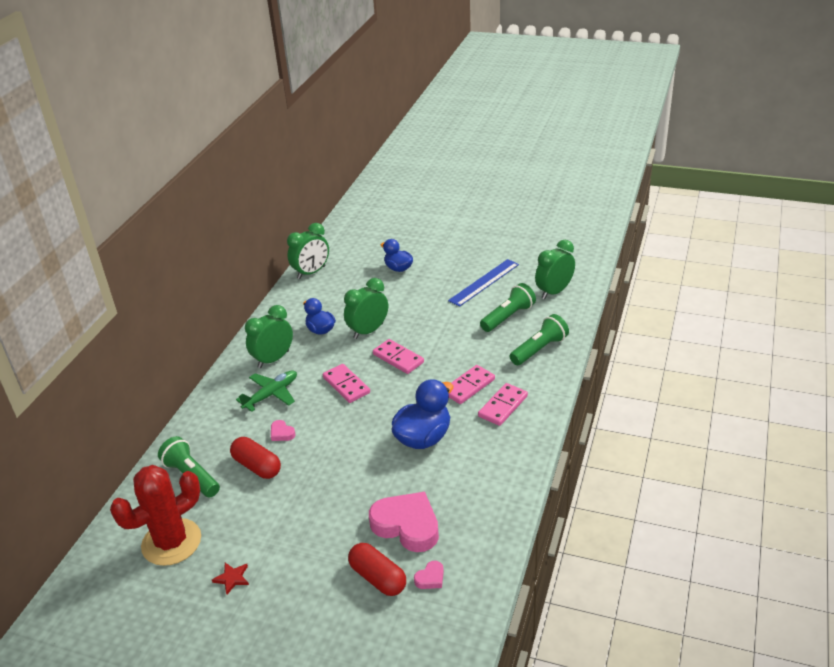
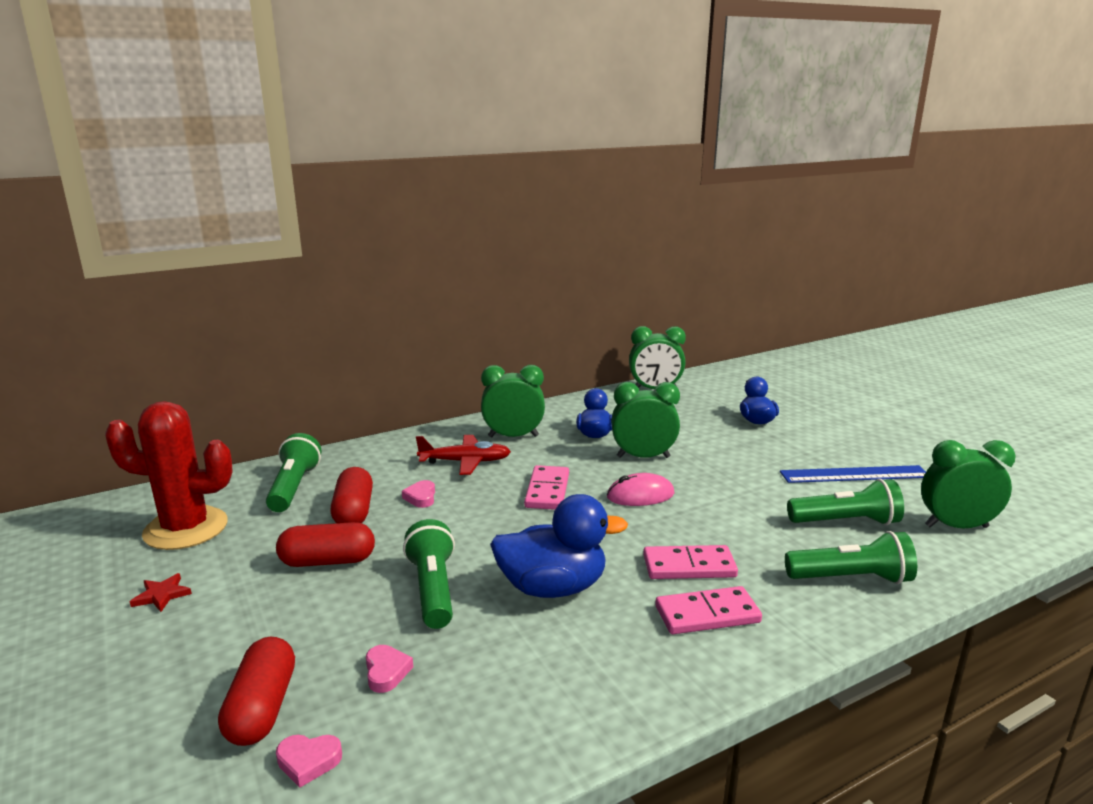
camera: 40 degrees right, 15 degrees down
(271, 394) = (465, 462): green plane -> red plane
(291, 501) = (328, 561): none -> red capsule
(369, 477) = (433, 589): none -> green flashlight
(398, 358) = (640, 495): pink domino -> pink mouse
(407, 525) = (386, 672): pink heart -> pink heart, size x0.43

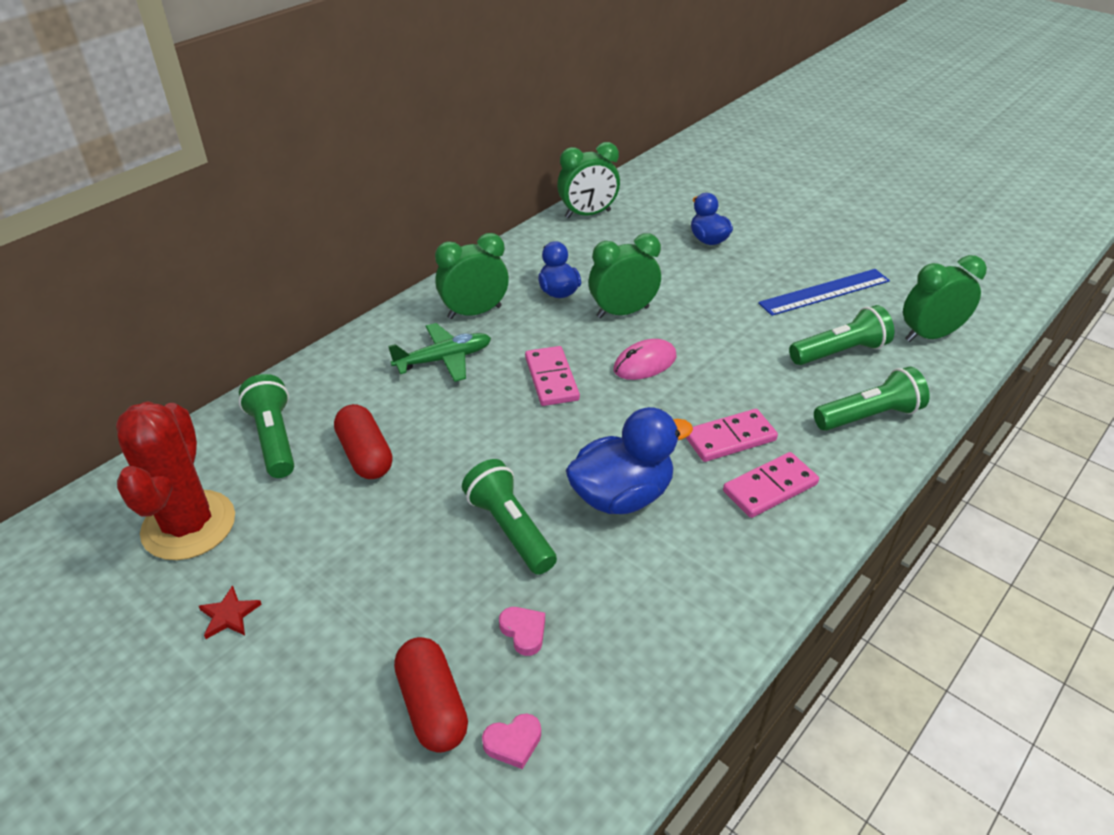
camera: 20 degrees left, 20 degrees up
(186, 529) = (189, 525): red cactus -> red cactus turned 75 degrees counterclockwise
(328, 561) = (380, 524): red capsule -> none
(421, 497) = (426, 418): pink heart -> none
(465, 462) = (444, 359): red plane -> green plane

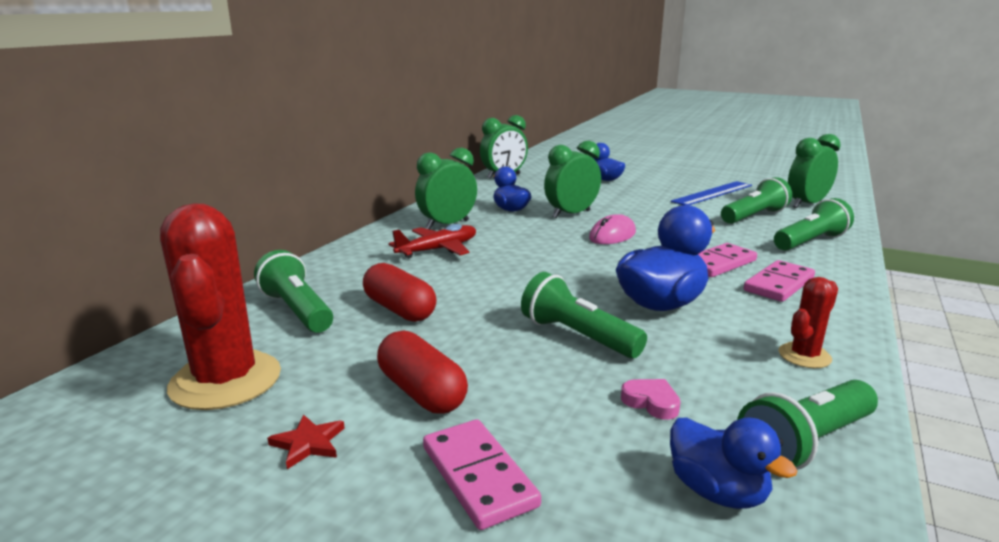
camera: 15 degrees left, 20 degrees down
(432, 706) = (601, 477): red capsule -> red capsule (421, 392)
(444, 359) = (438, 250): green plane -> red plane
(513, 743) = (717, 491): pink heart -> blue duck
(551, 379) = (542, 250): pink domino -> pink domino (479, 476)
(624, 711) = (806, 443): none -> green flashlight
(709, 603) = (804, 356): none -> red cactus

